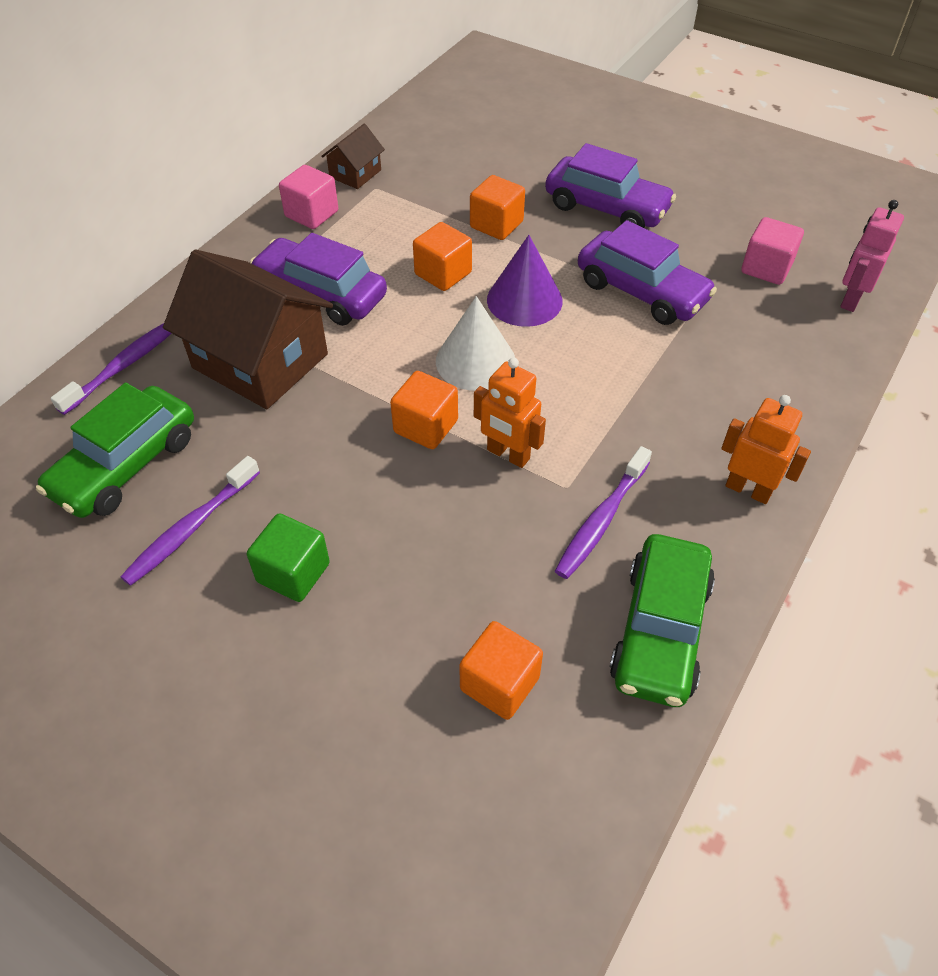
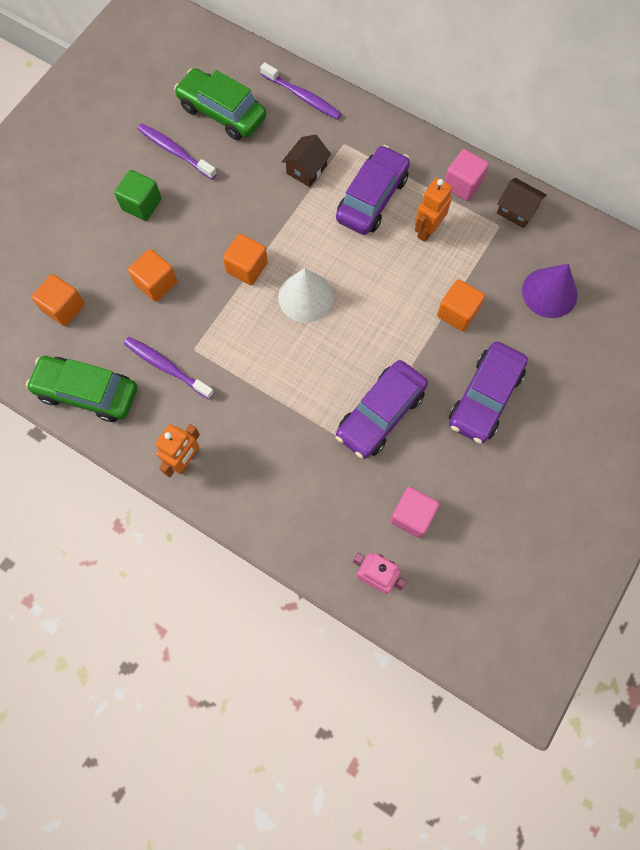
camera: 90 degrees right, 20 degrees up
(260, 361) = (306, 169): brown house -> brown house, size x0.47
(443, 273) = (397, 275): orange cube -> orange cube (156, 283)
(508, 455) = (221, 315): orange robot -> orange robot (427, 230)
(524, 300) = (368, 330): purple cone -> purple cone (549, 292)

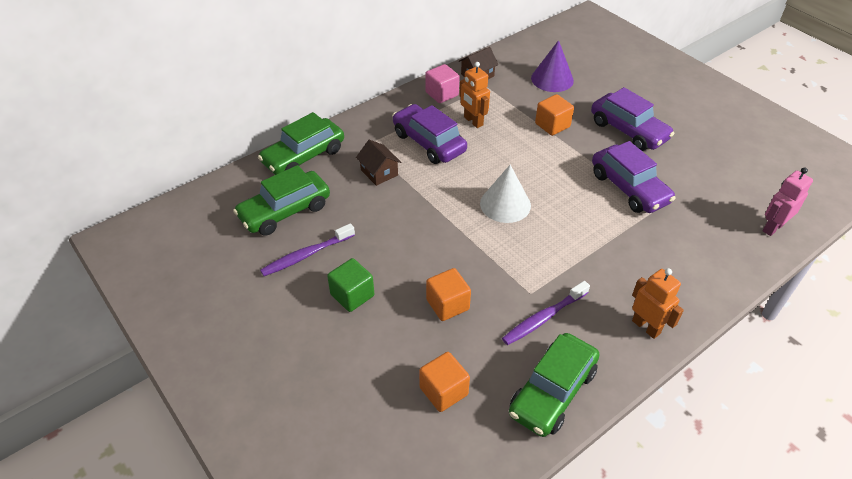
camera: 70 degrees left, 25 degrees down
(247, 267) = (459, 234): orange cube -> none
(302, 97) = (304, 156): purple toothbrush -> green car
(412, 515) = (721, 193): pink cube -> none

